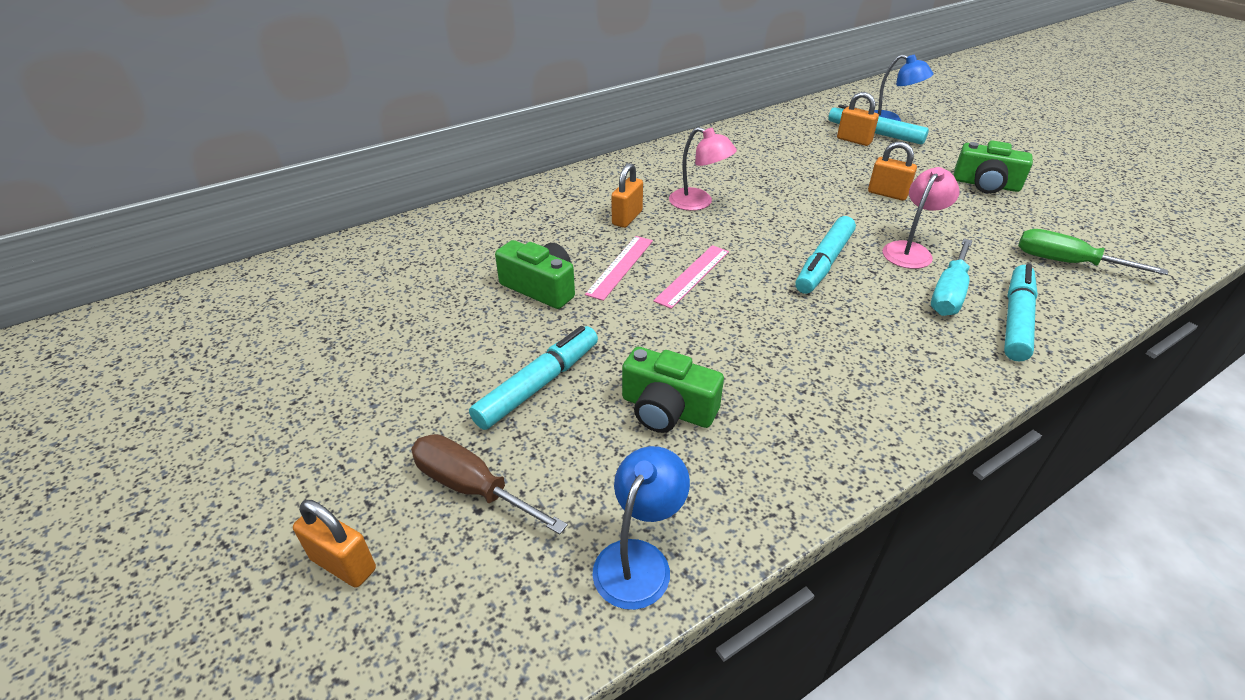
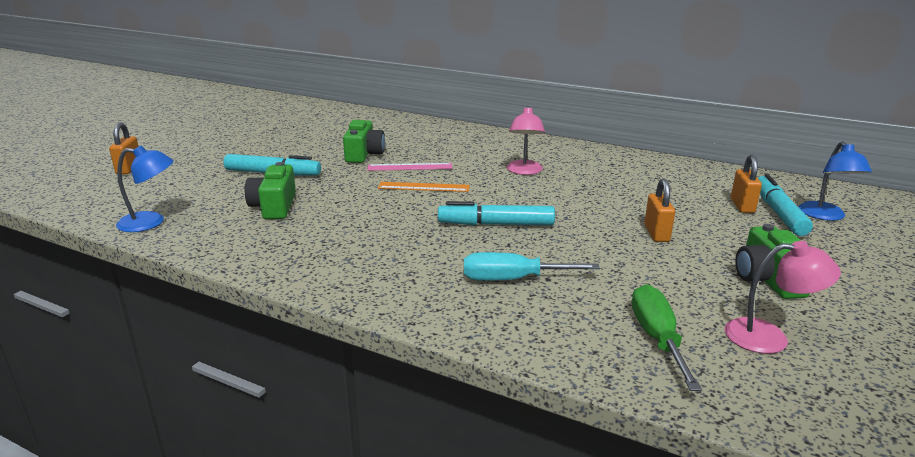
camera: 60 degrees right, 15 degrees down
(472, 487) = (186, 178): brown screwdriver -> none
(627, 218) = (471, 157): orange padlock -> none
(693, 275) = (424, 187): pink ruler -> orange ruler
(911, 250) = (565, 255): pink lamp -> pink lamp (769, 337)
(1016, 320) = (505, 315): turquoise marker -> none

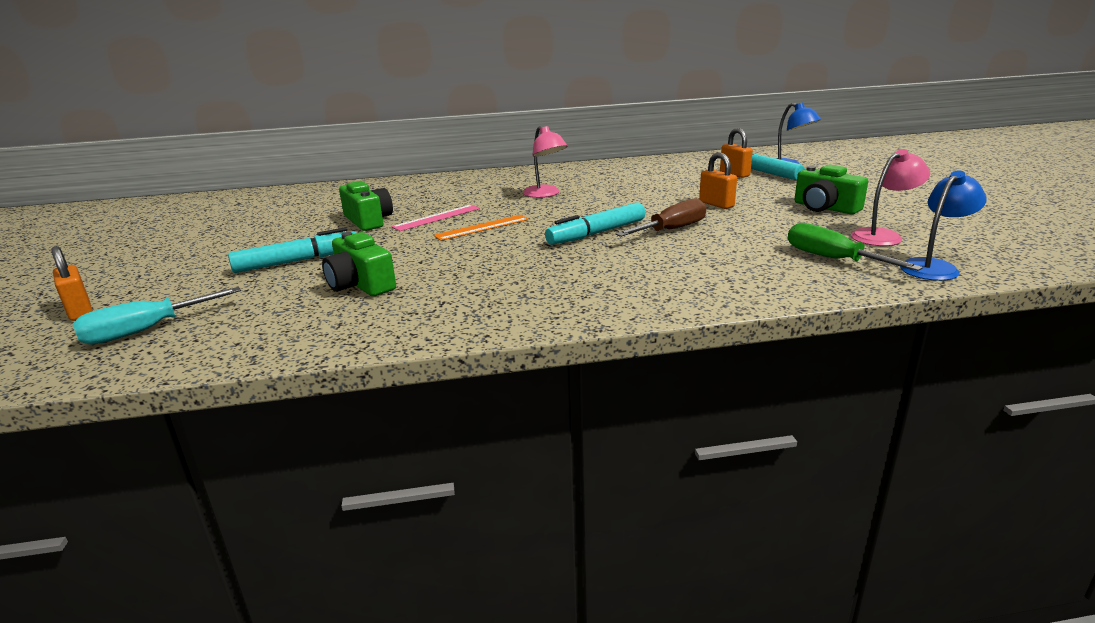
camera: 35 degrees left, 0 degrees up
(150, 222) = (234, 344): blue lamp -> blue lamp (934, 267)
(512, 279) = (681, 261): turquoise screwdriver -> turquoise screwdriver (146, 330)
(563, 245) = (672, 230): none -> brown screwdriver

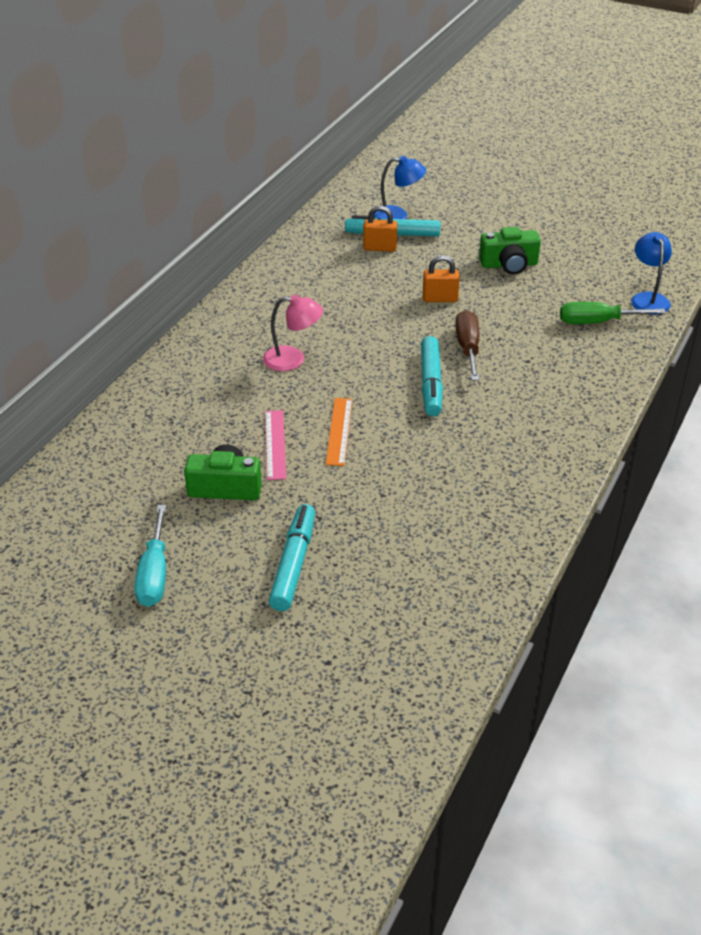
camera: 55 degrees left, 15 degrees up
(80, 311) = (269, 732): orange padlock -> none
(146, 330) = (369, 691): turquoise screwdriver -> turquoise screwdriver (154, 574)
(360, 284) = (399, 543): green camera -> none
(883, 236) = (584, 280): pink lamp -> none

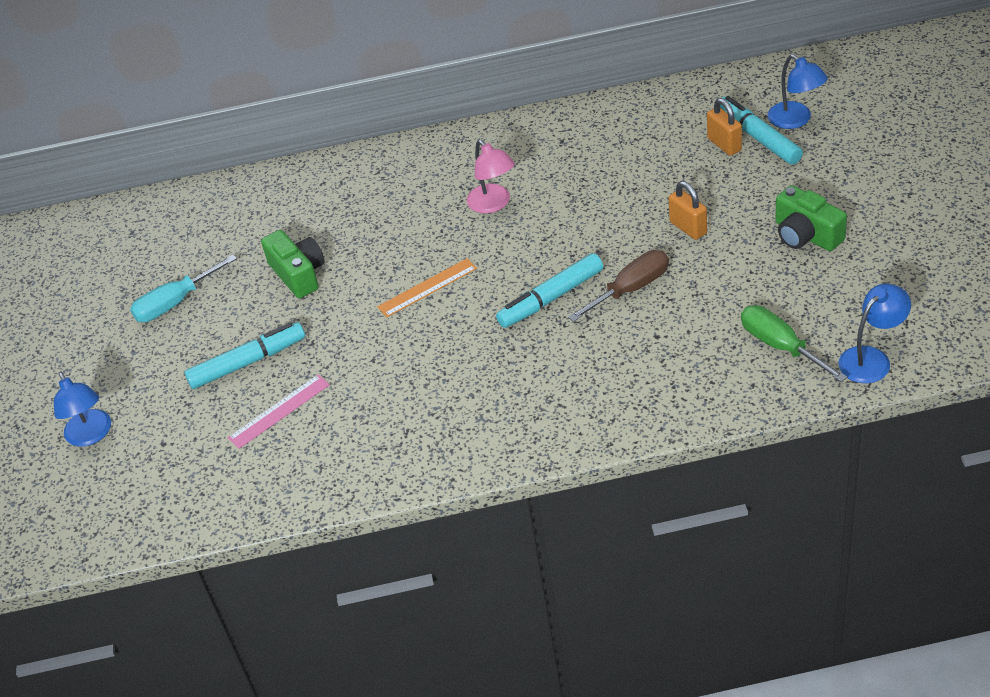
camera: 60 degrees right, 5 degrees up
(256, 708) = (91, 435): none -> blue lamp
(275, 444) = (374, 265): pink ruler -> pink ruler (279, 411)

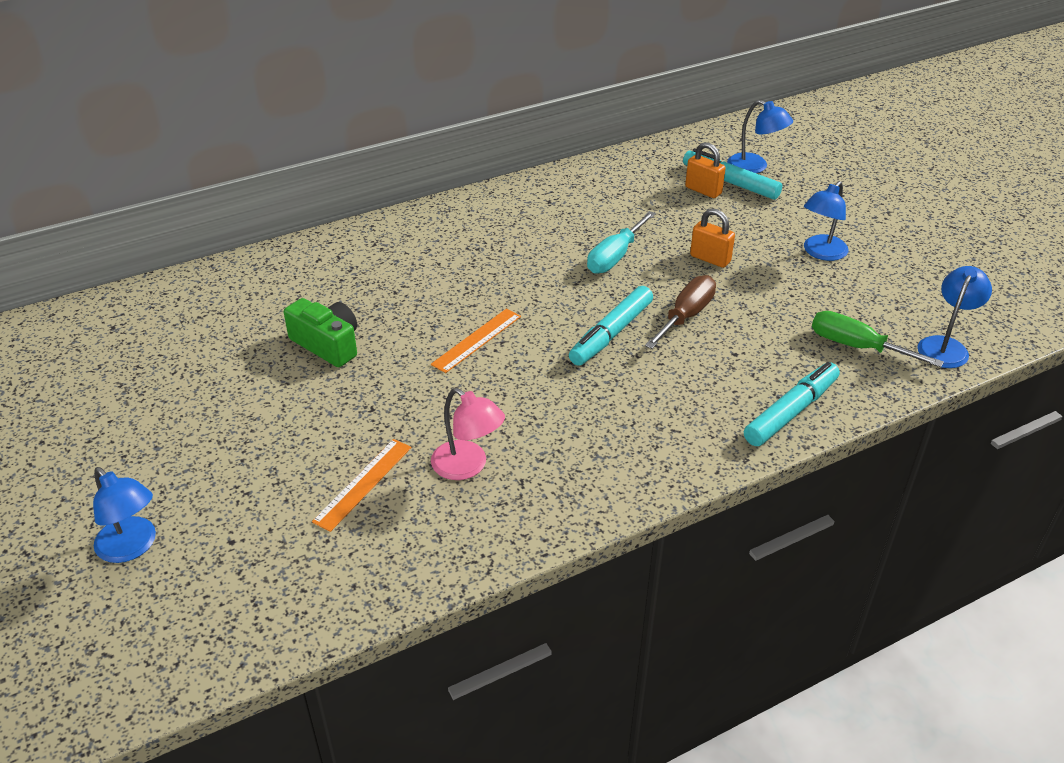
camera: 25 degrees left, 5 degrees down
(175, 303) = (192, 390): turquoise screwdriver -> turquoise screwdriver (615, 257)
(248, 362) = (304, 438): turquoise marker -> turquoise marker (791, 412)
(279, 411) = (363, 483): pink ruler -> orange ruler
(493, 204) = (509, 259): pink lamp -> pink lamp (468, 466)
(806, 235) = (821, 253): green camera -> blue lamp

